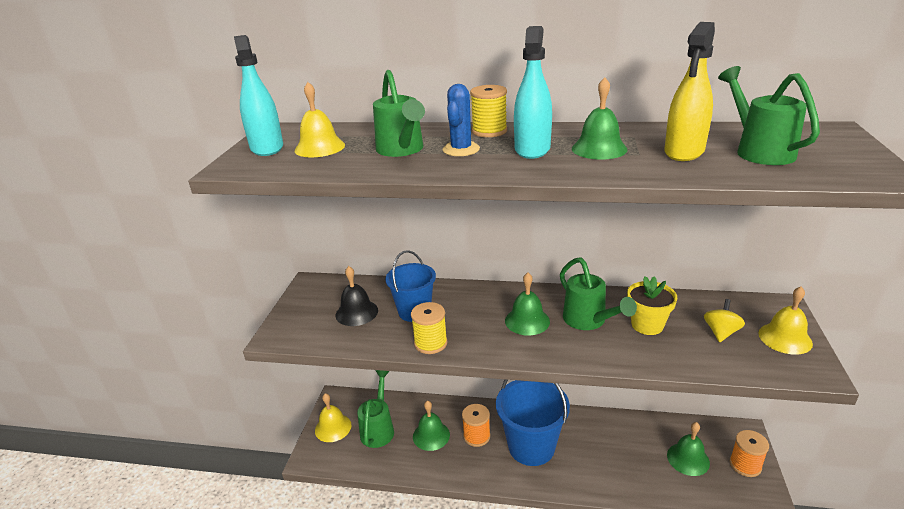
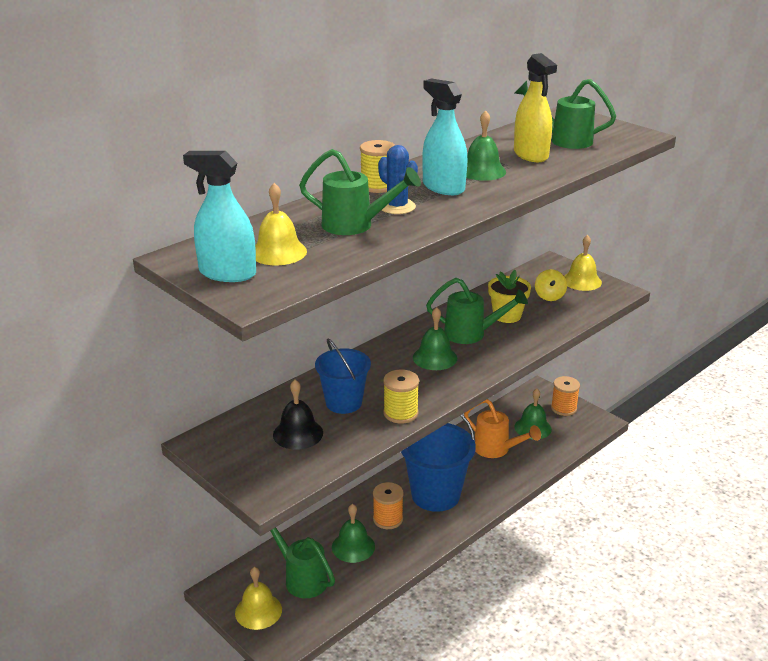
camera: 55 degrees left, 0 degrees up
(628, 452) = (496, 450): none -> orange watering can
(721, 332) = (549, 296): yellow spinning top -> yellow spinning top turned 150 degrees counterclockwise

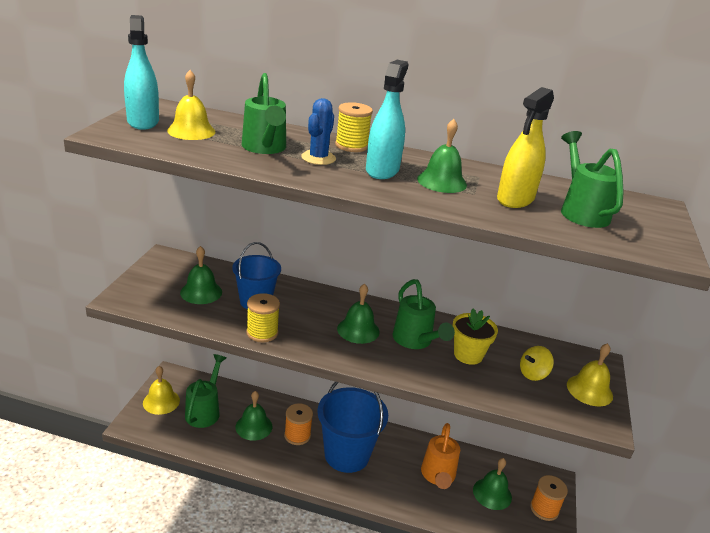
camera: 55 degrees right, 0 degrees up
(298, 433) = (201, 292): black bell -> green bell

